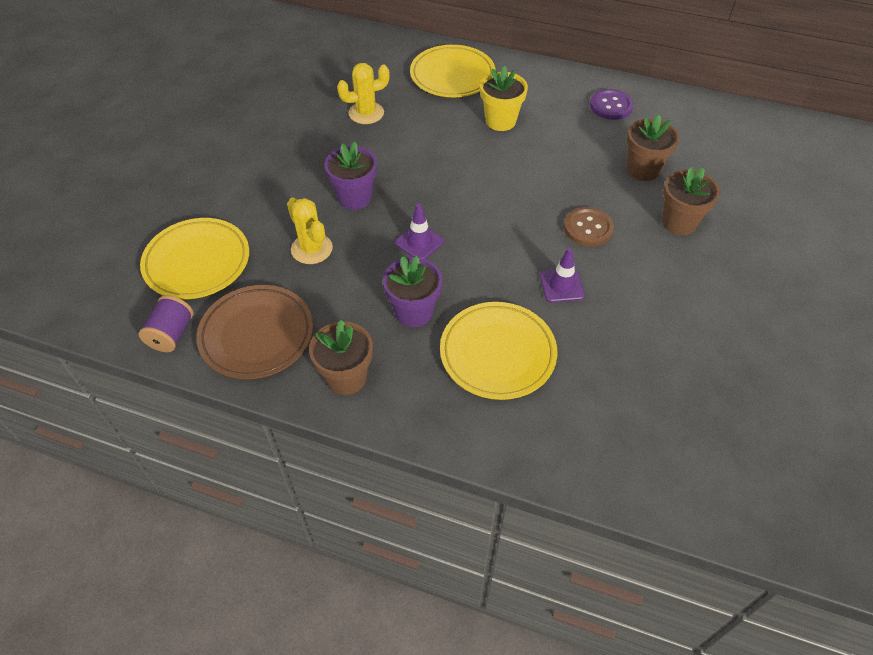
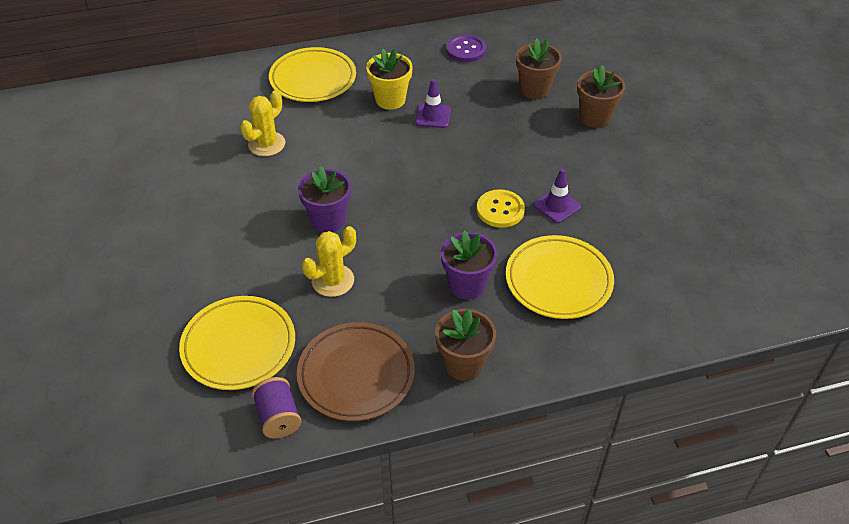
camera: 35 degrees left, 5 degrees down
(312, 249) = (333, 280): yellow cactus -> yellow cactus turned 60 degrees counterclockwise
(419, 242) = (418, 229): purple traffic cone -> purple traffic cone (433, 116)
(506, 262) = (500, 210): none -> yellow button
(588, 228) = (536, 153): brown button -> none

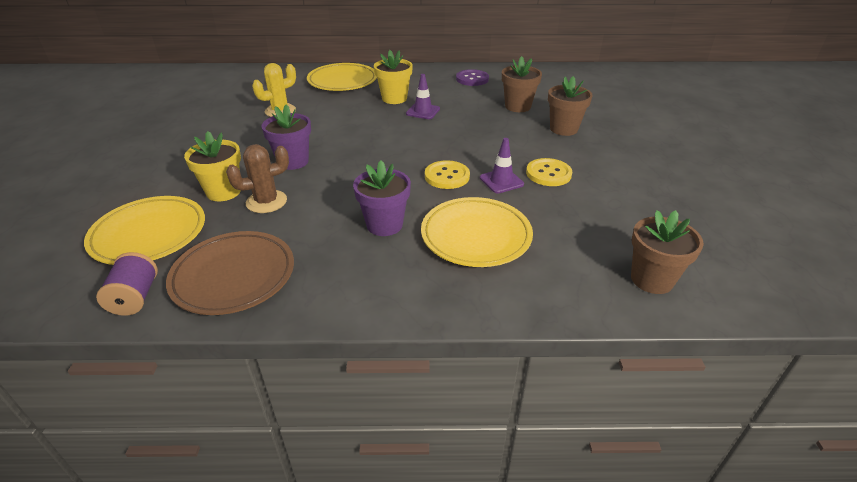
camera: 15 degrees right, 10 degrees down
(279, 277) = (223, 192): none -> yellow flower pot
(333, 280) = (266, 202): yellow cactus -> brown cactus
(463, 364) = (342, 288): brown flower pot -> brown flower pot (652, 279)
(599, 187) = (548, 174): none -> yellow button

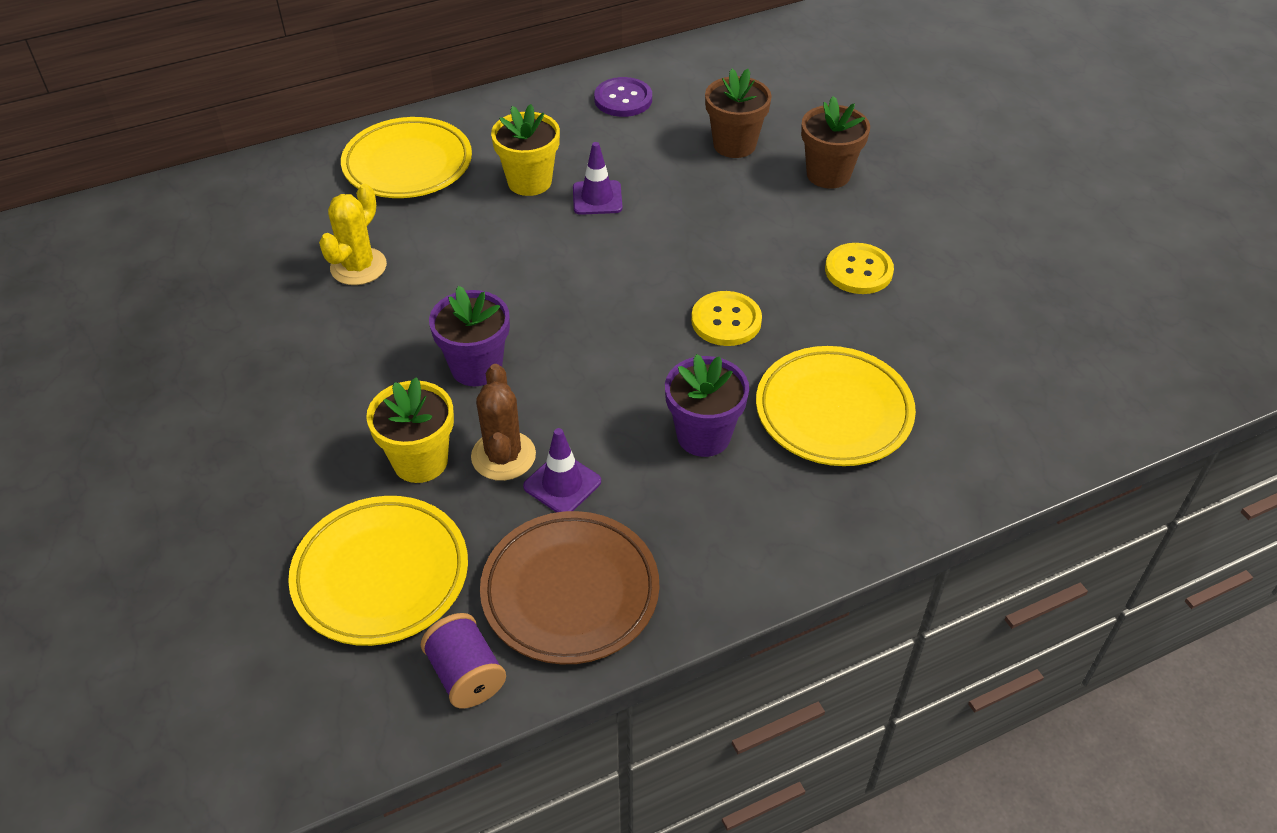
camera: 25 degrees left, 10 degrees up
(266, 202) = (503, 456): brown cactus -> brown cactus turned 45 degrees counterclockwise
(501, 181) = (805, 305): purple traffic cone -> purple traffic cone (562, 484)
(652, 279) = (1069, 403): brown flower pot -> none

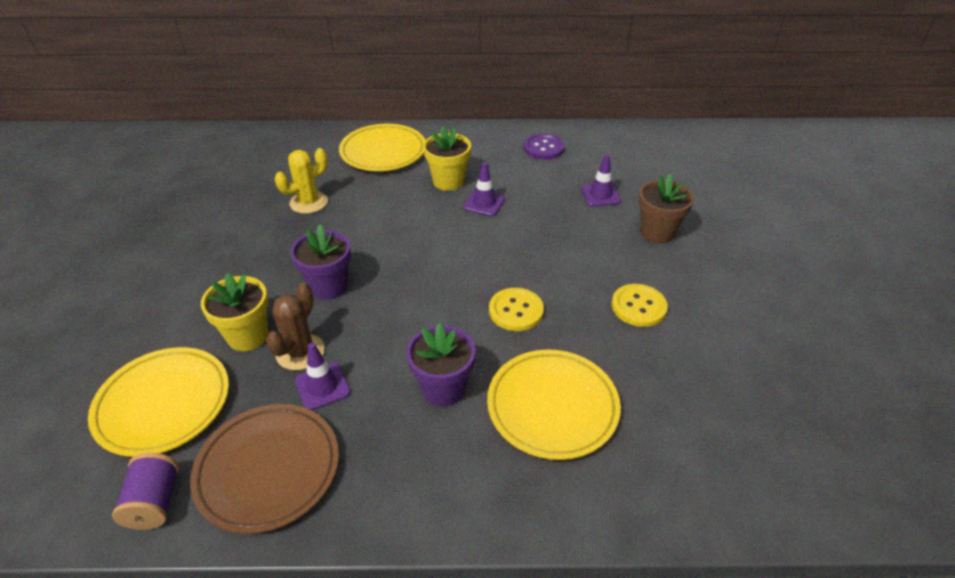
camera: 25 degrees right, 5 degrees down
(734, 145) = (600, 195): brown flower pot -> purple traffic cone

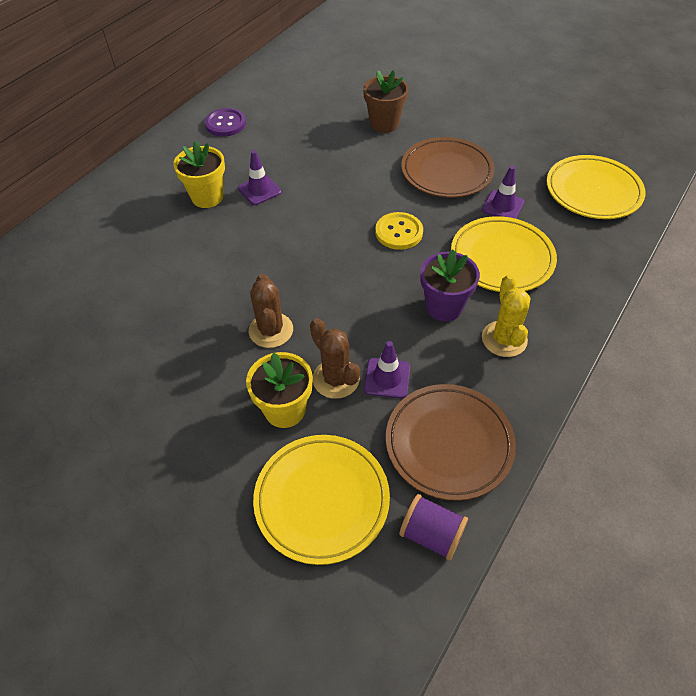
camera: 55 degrees left, 10 degrees up
(309, 202) = (134, 300): yellow cactus -> yellow cactus (504, 339)
(329, 286) = (271, 330): purple flower pot -> brown cactus
(383, 152) = (114, 218): yellow plate -> yellow plate (593, 191)
(600, 195) = (316, 126): purple traffic cone -> purple traffic cone (502, 206)
(638, 307) = (446, 172): yellow button -> brown plate

